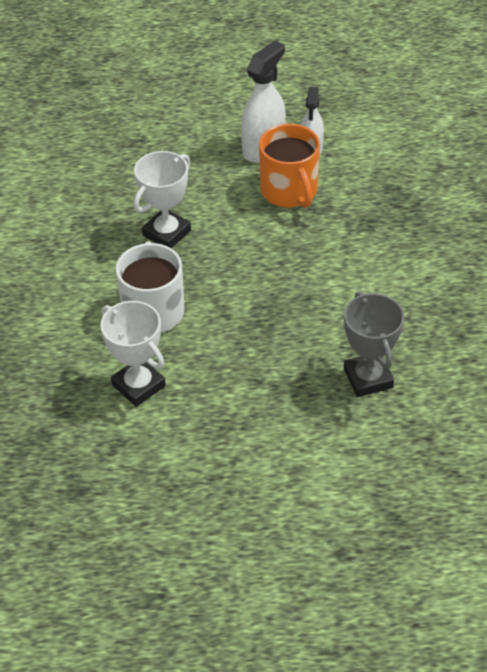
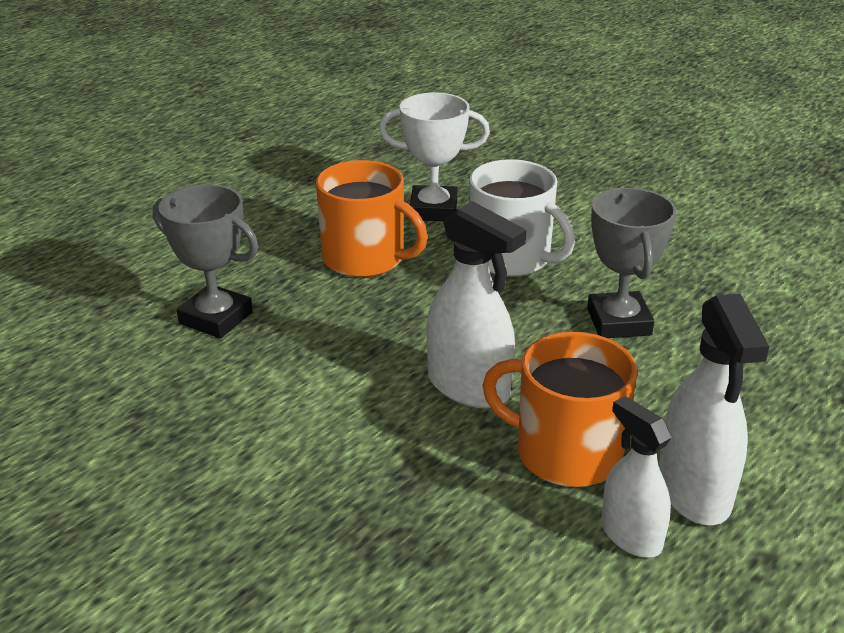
camera: 135 degrees right, 15 degrees down
(166, 233) = (619, 322): white trophy -> grey trophy
(234, 369) = (365, 259): none -> orange mug
(287, 246) = (469, 387): none -> white spray bottle

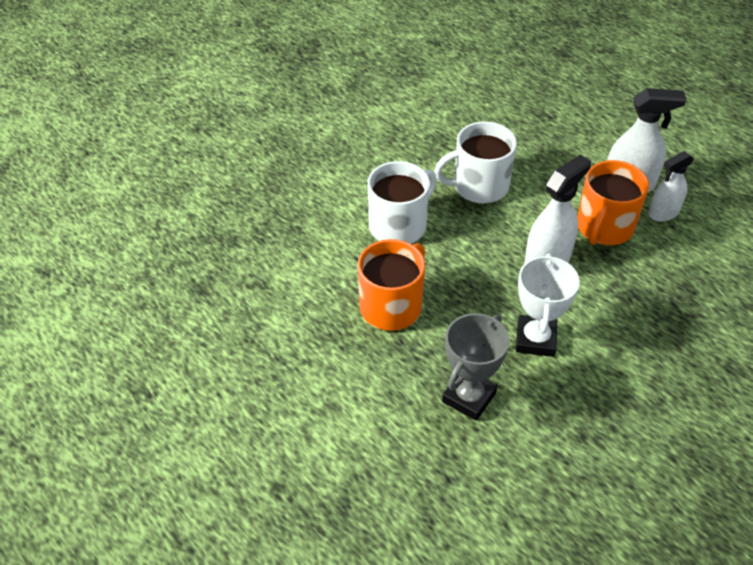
camera: 85 degrees left, 15 degrees up
(433, 210) = (322, 262): white trophy -> white trophy (535, 339)
(619, 322) = (479, 186): grey trophy -> white mug

